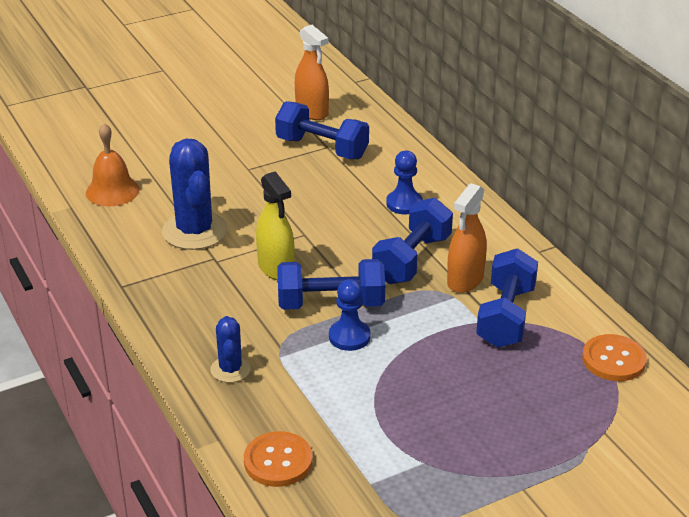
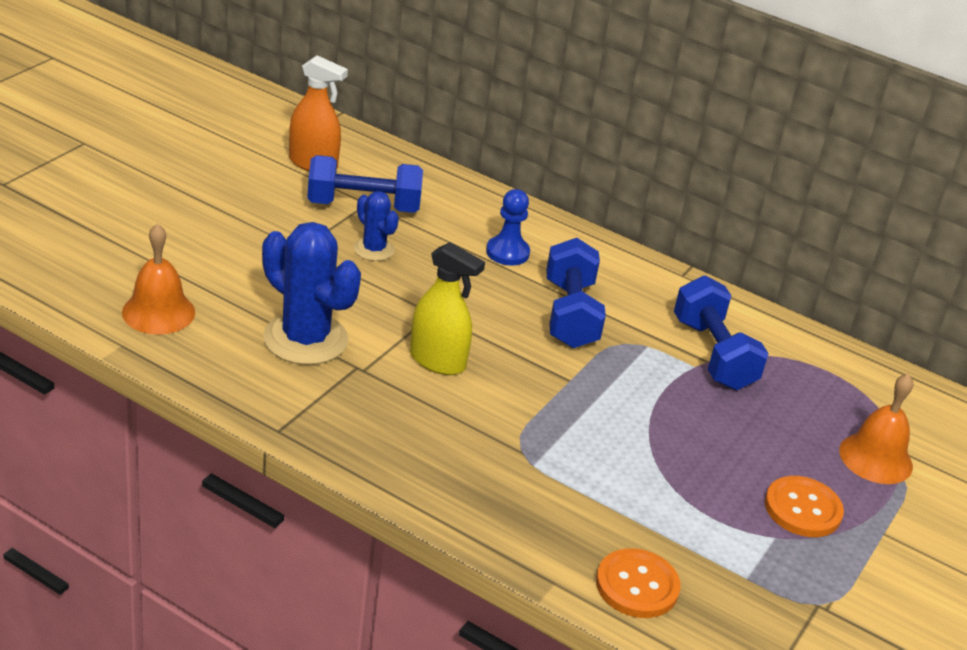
camera: 35 degrees left, 0 degrees up
(230, 369) = (494, 495): blue cactus -> blue cactus (374, 249)
(331, 304) = (532, 387): blue dumbbell -> none
(349, 337) = (584, 420): blue pawn -> none
(465, 280) = (641, 324): orange spray bottle -> none
(574, 431) = (875, 458): none -> orange bell
(613, 360) = (844, 373): orange button -> orange button (802, 509)

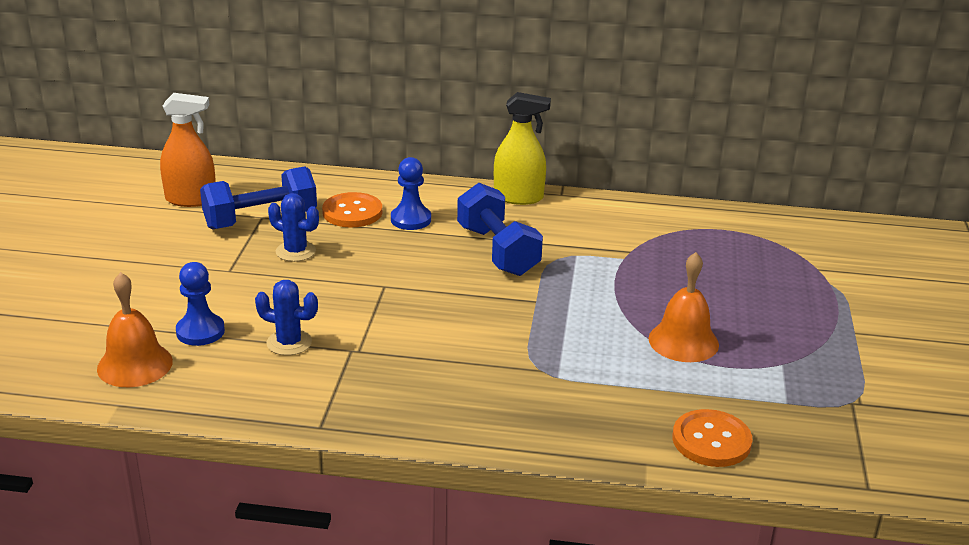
camera: 20 degrees left, 5 degrees down
(235, 300) = (200, 331): none -> blue pawn
(305, 339) = (289, 343): blue cactus -> blue cactus, size x0.54
(437, 361) = (417, 322): yellow spray bottle -> yellow spray bottle (518, 197)
(713, 354) = (630, 245): blue dumbbell -> none
(802, 509) = (785, 336): orange button -> orange button (352, 212)
(875, 458) = (805, 280): orange bell -> orange bell (683, 341)

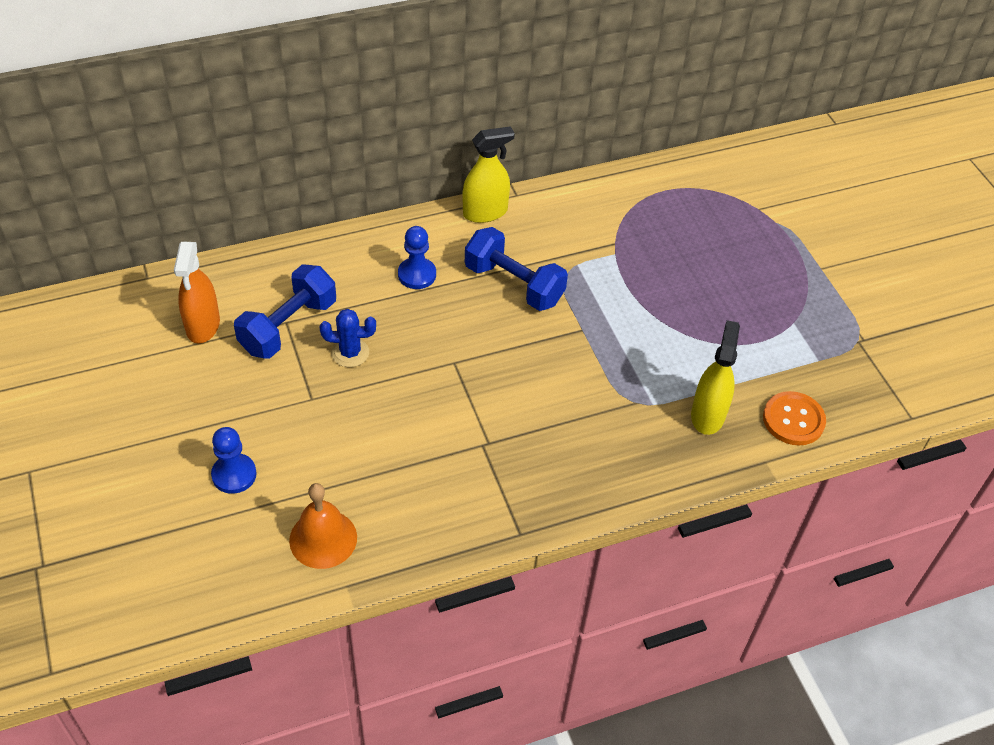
camera: 30 degrees left, 20 degrees up
(191, 199) = (203, 325): orange spray bottle -> orange spray bottle turned 120 degrees clockwise
(200, 331) = (346, 478): blue pawn -> blue pawn (234, 475)
(289, 343) = (428, 459): blue cactus -> none
(352, 212) = (360, 285): orange button -> none
(612, 404) = (707, 415): none -> yellow spray bottle
(683, 341) = (714, 328): orange bell -> none

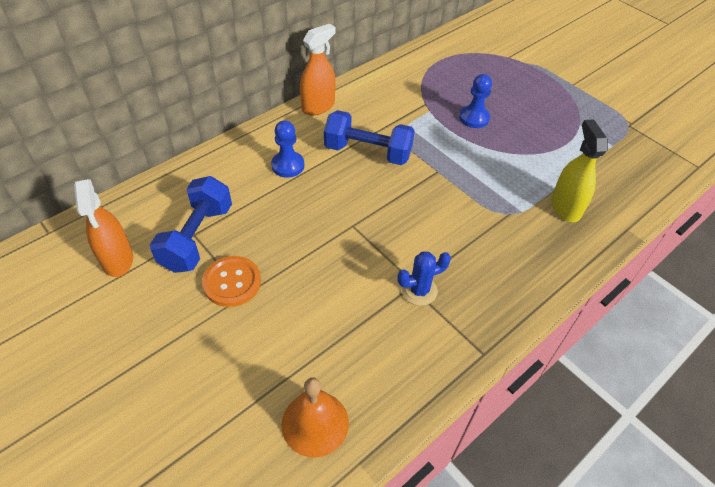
camera: 20 degrees left, 0 degrees up
(234, 475) = (202, 390): blue pawn -> blue pawn (474, 118)
(350, 353) = (261, 243): blue cactus -> blue cactus (419, 290)
(485, 212) = (318, 106): yellow spray bottle -> orange spray bottle
(793, 420) = (625, 192): orange button -> orange button (232, 282)

